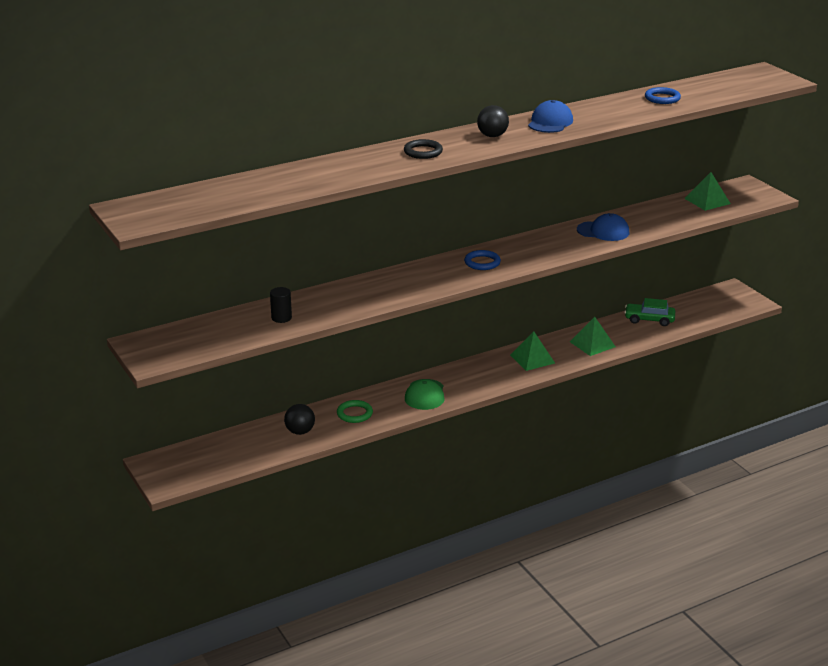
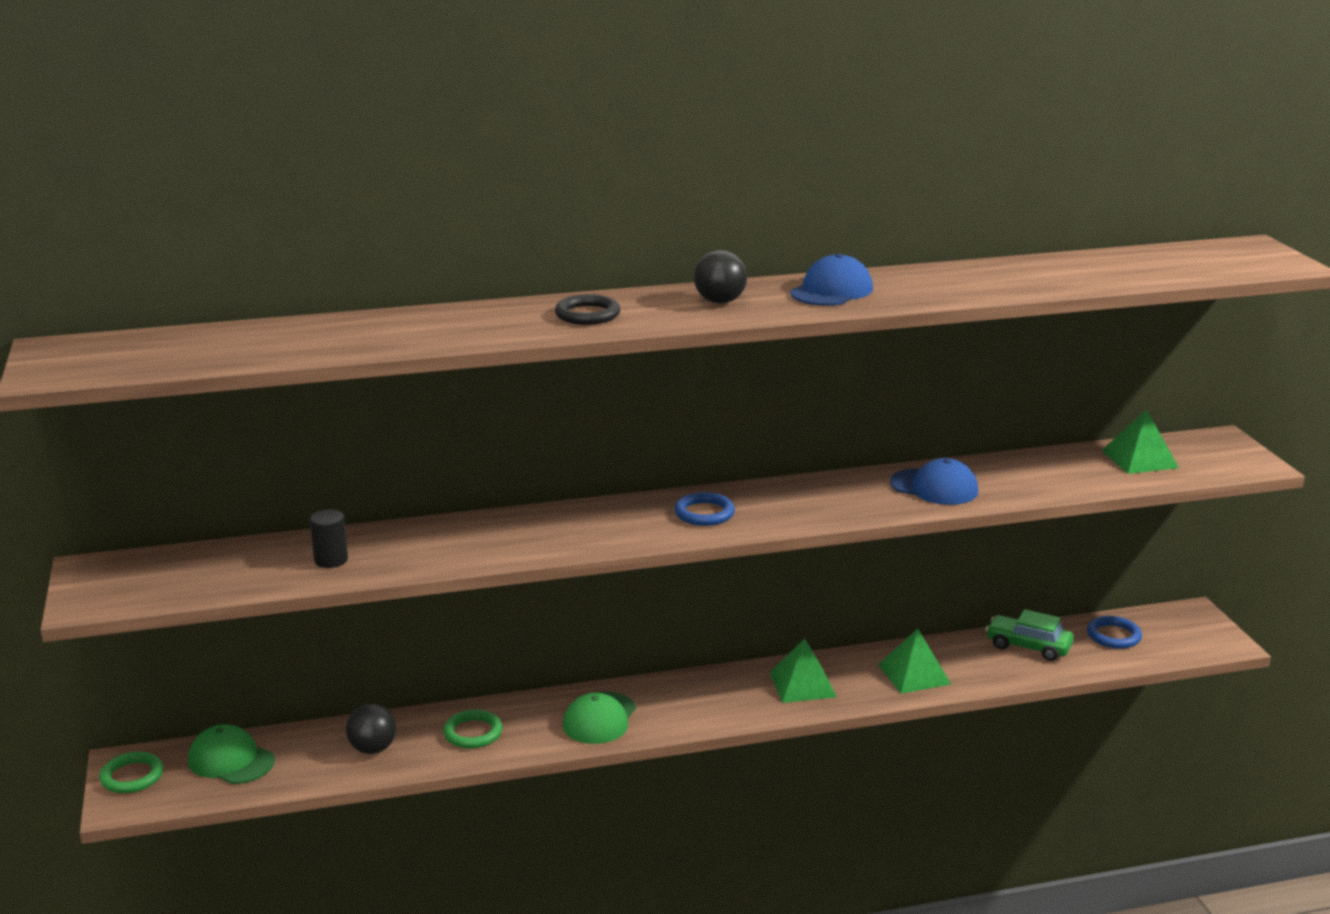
camera: 15 degrees right, 5 degrees down
(161, 469) = (132, 776): none -> green ring
(217, 451) = (231, 760): none -> green cap
(662, 98) = (1049, 272): blue ring -> blue ring (1113, 636)

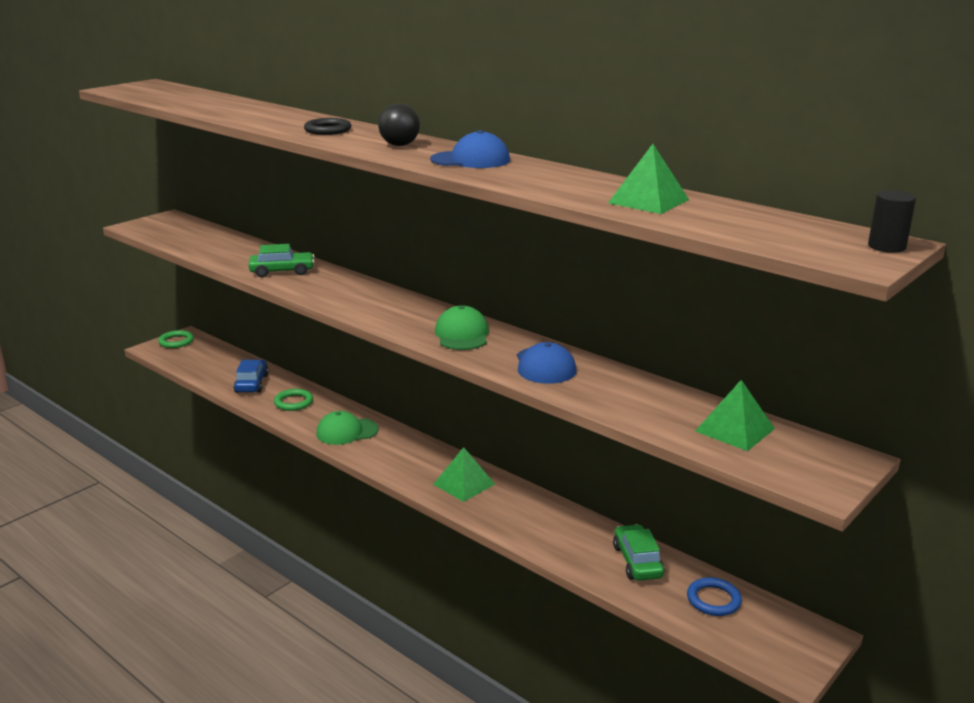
camera: 55 degrees right, 0 degrees up
(231, 760) = (209, 356): green cap -> green cap (462, 334)
(331, 560) = (226, 251): black cylinder -> black cylinder (886, 247)
(373, 749) = (251, 383): black ball -> blue car
(473, 543) = (282, 271): none -> green car
(704, 513) = (398, 311): blue ring -> none
(914, 674) = (531, 523): green pyramid -> green pyramid (648, 201)

